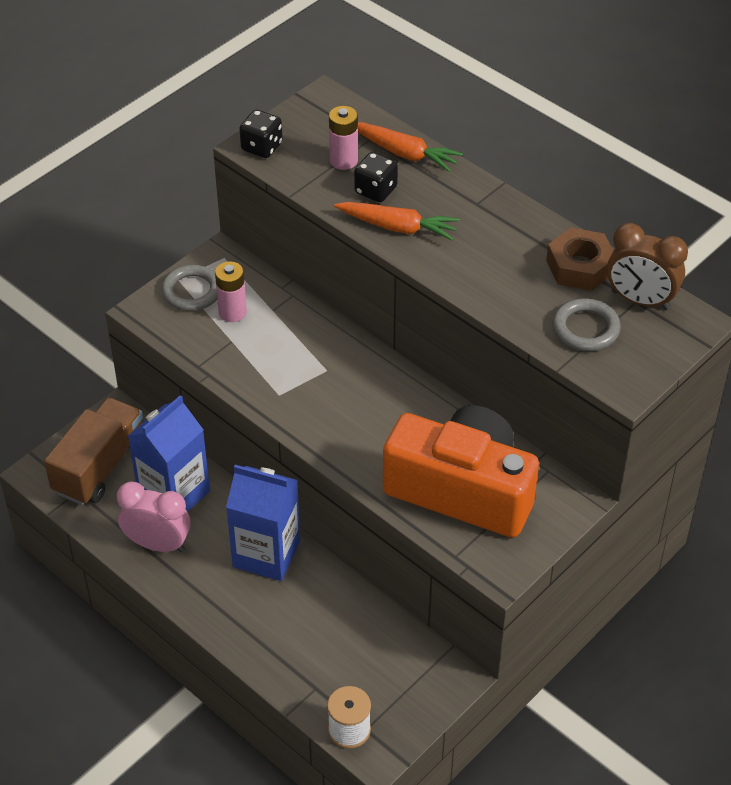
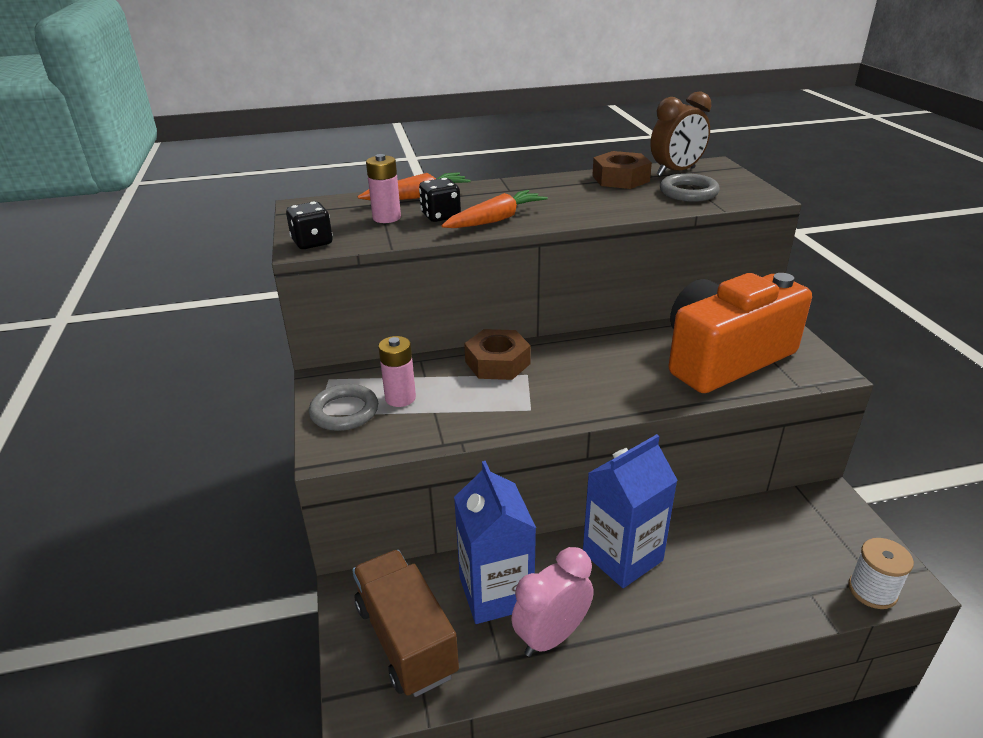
camera: 55 degrees left, 15 degrees down
(328, 343) = (497, 363): none -> brown nut

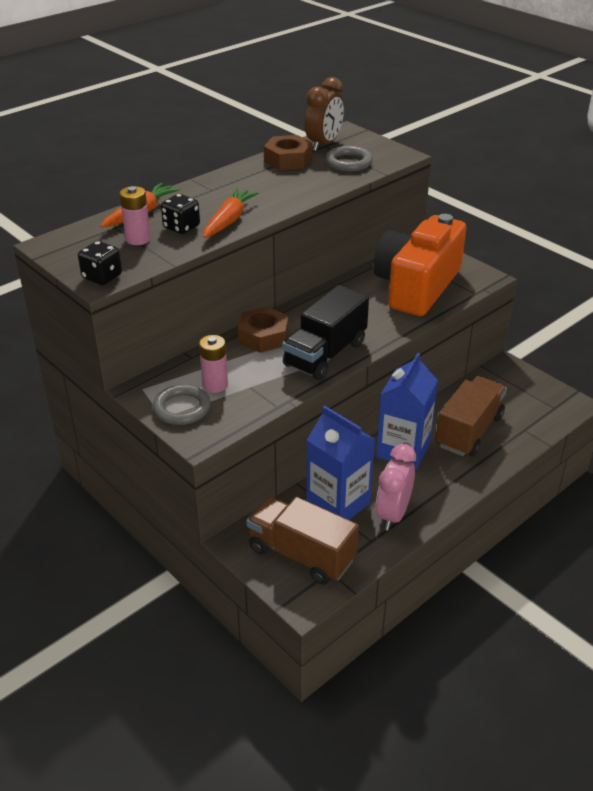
camera: 30 degrees left, 5 degrees up
(549, 402) = (325, 354): none -> black truck
(726, 565) = (469, 431): none -> brown truck
(872, 591) = (557, 415): white spool -> none

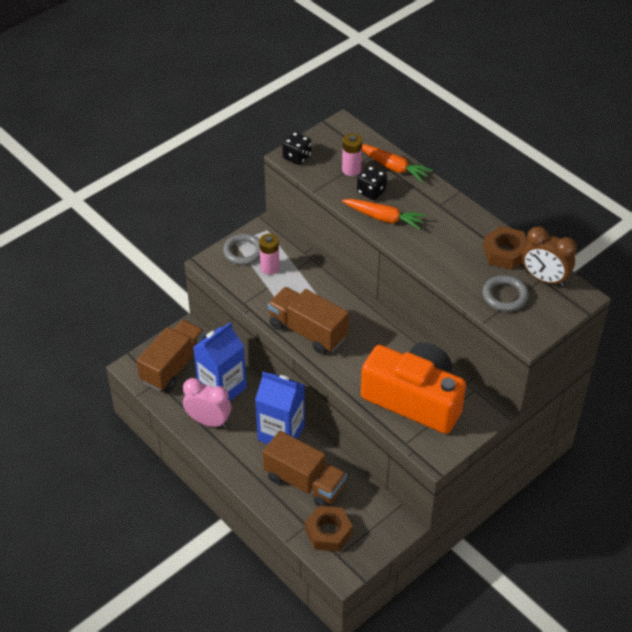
camera: 90 degrees right, 10 degrees up
(263, 336) = (332, 293): brown nut -> brown nut (328, 532)
(325, 354) = (308, 331): black truck -> brown truck

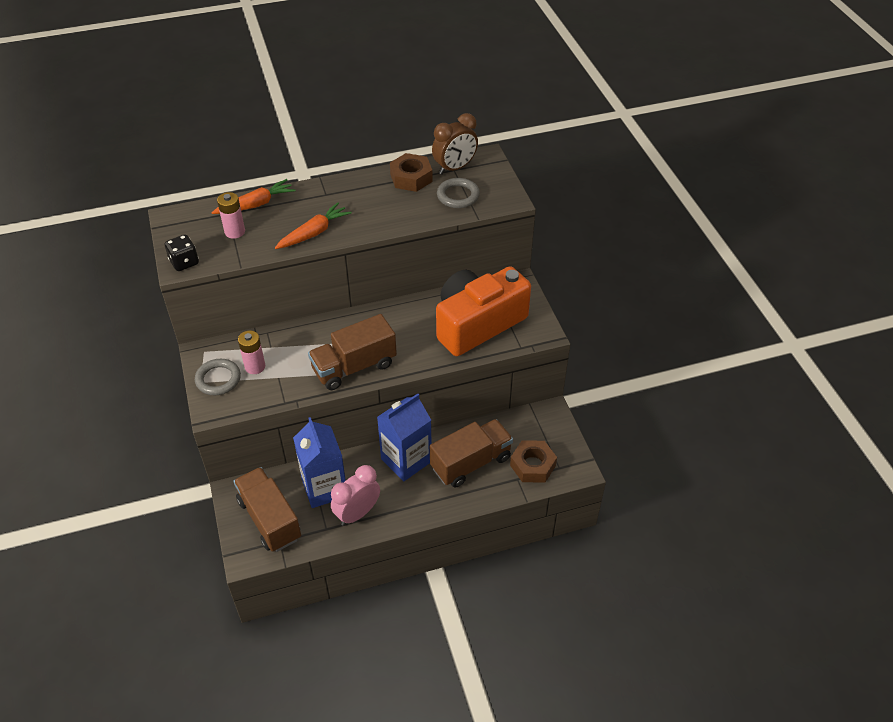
camera: 65 degrees left, 0 degrees up
(371, 192) = (274, 229): black dice -> none

